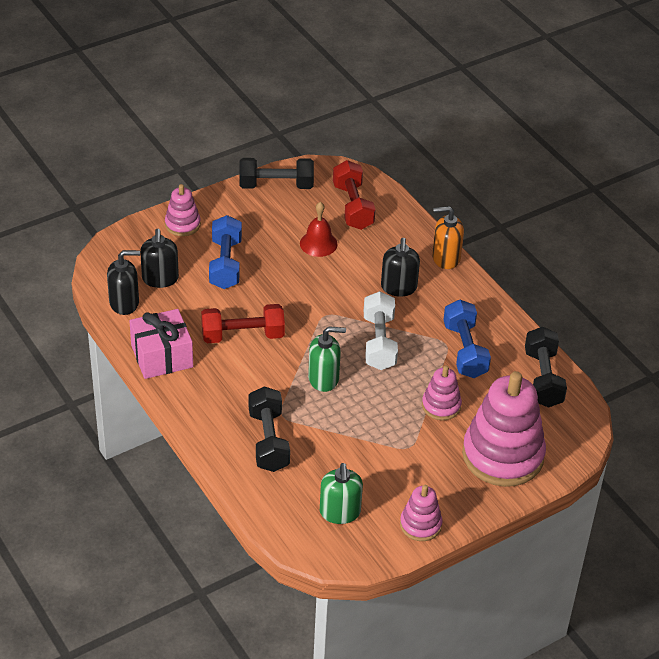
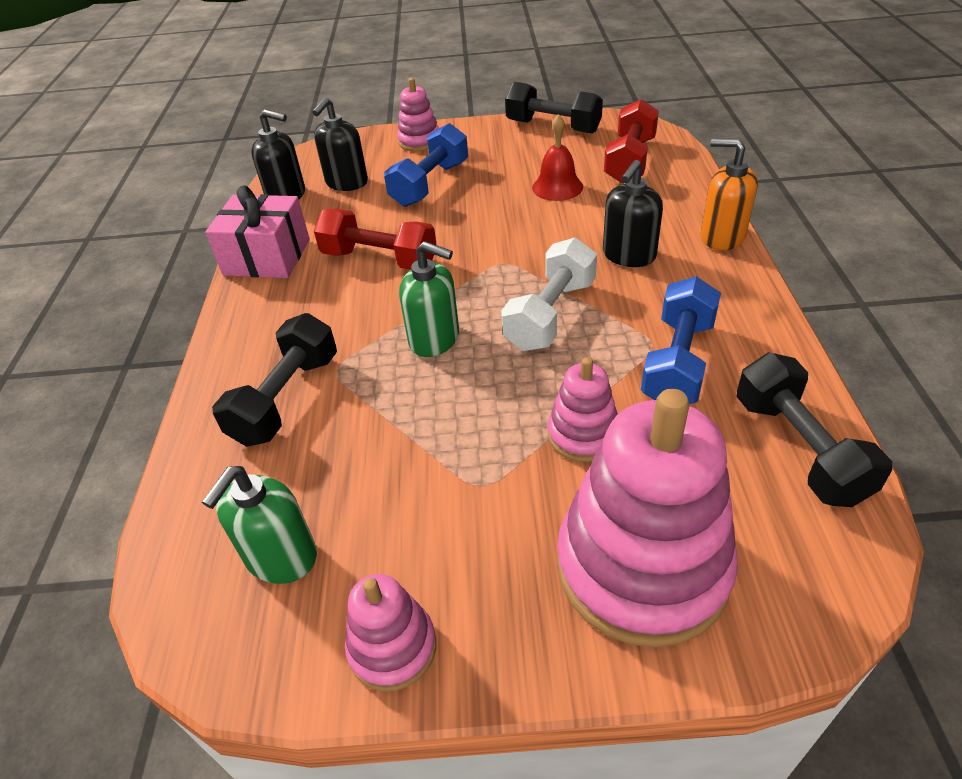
camera: 35 degrees right, 0 degrees up
(543, 378) = (799, 448): black dumbbell -> black dumbbell turned 45 degrees counterclockwise

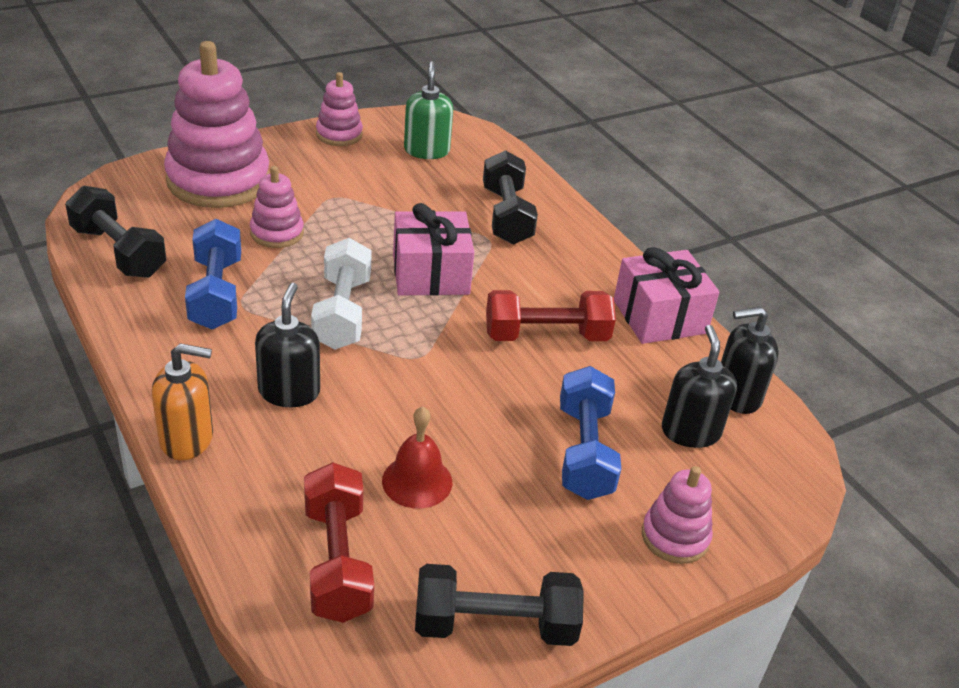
camera: 145 degrees right, 5 degrees down
(434, 339) = (430, 274): green soap dispenser -> pink gift

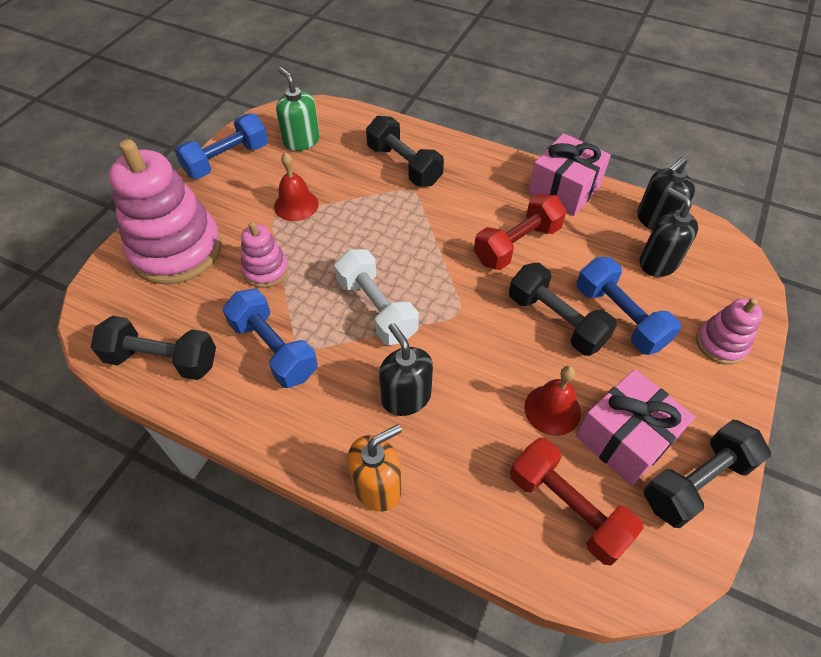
camera: 30 degrees left, 15 degrees up
(339, 134) = (227, 160): pink stacking toy -> blue dumbbell
(362, 197) = (296, 205): none -> red bell
(430, 274) = (402, 241): pink gift -> pink gift (625, 438)
(510, 417) = (556, 321): none -> black dumbbell

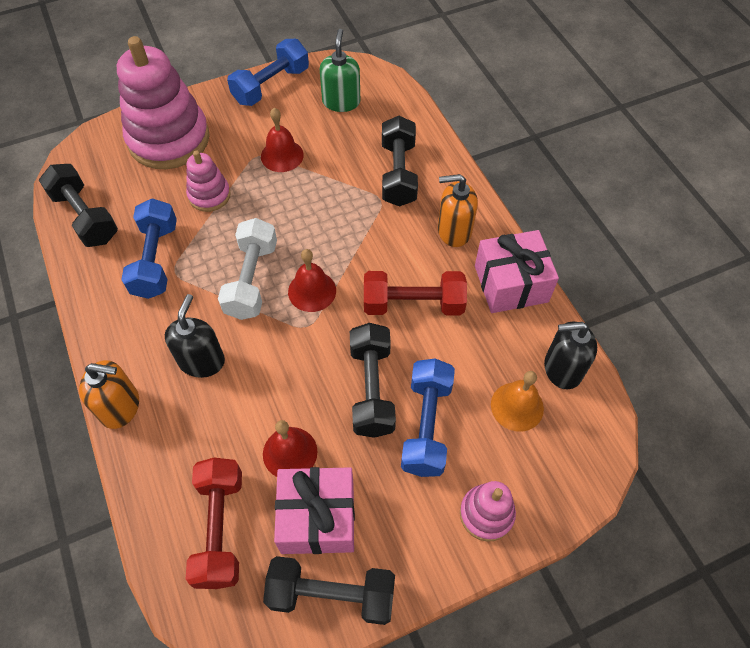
camera: 40 degrees right, 5 degrees up
(227, 160) = (271, 86): blue dumbbell -> blue dumbbell turned 45 degrees counterclockwise
(434, 285) = (312, 291): none -> red bell
(488, 179) = (454, 231): none -> orange soap dispenser
(658, 262) = (517, 406): black soap dispenser -> orange bell

